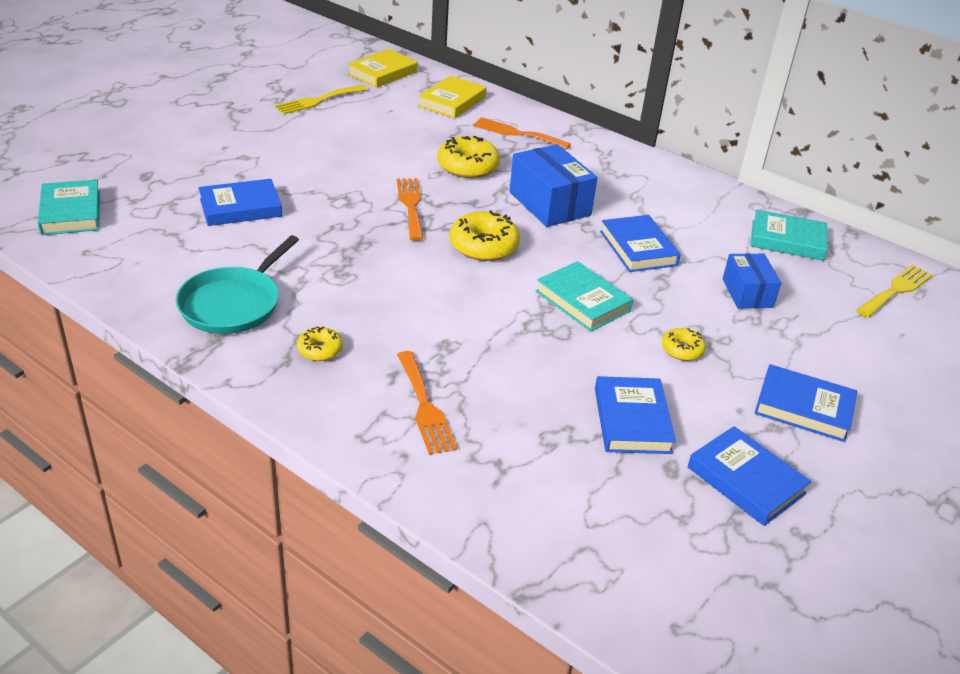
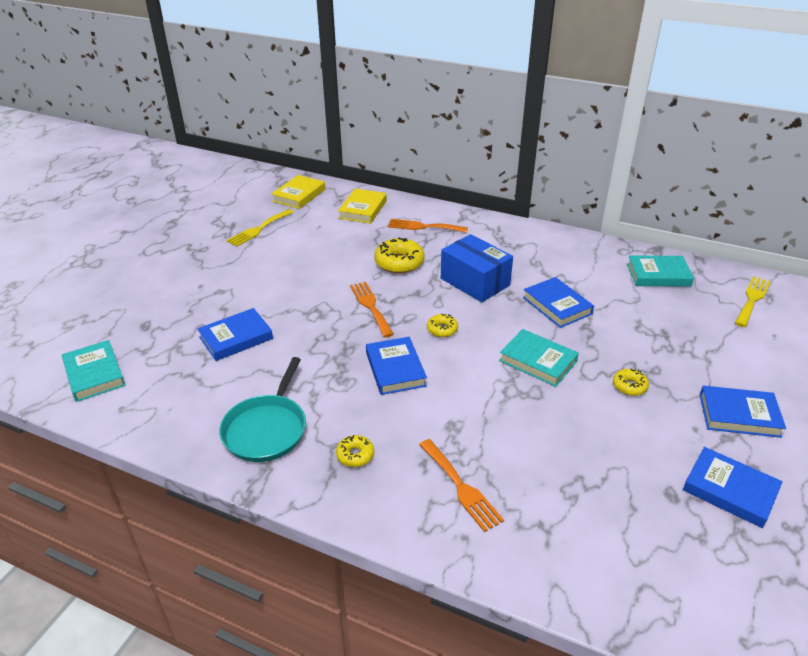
camera: 10 degrees left, 0 degrees up
(484, 246) = (442, 329): yellow donut -> yellow donut, size x0.55
(632, 420) = (623, 458): blue book -> blue book (395, 369)
(747, 293) = (652, 326): blue box -> none

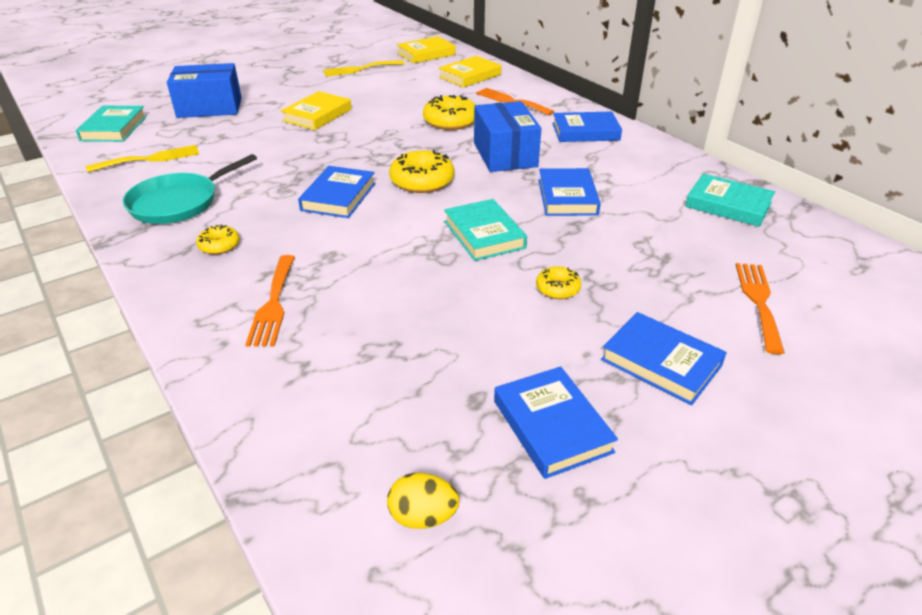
camera: 30 degrees right, 0 degrees up
(165, 317) = (210, 107): none -> blue box
(236, 338) = (241, 135): blue book -> blue book (585, 132)
(279, 292) = (317, 115): none -> yellow book
(370, 306) = (380, 146): orange fork -> orange fork (758, 301)
(442, 329) = (422, 181): yellow donut -> yellow donut, size x1.81
(730, 590) = (423, 516): none -> yellow egg
(752, 299) = (831, 262): yellow fork -> yellow fork (150, 159)

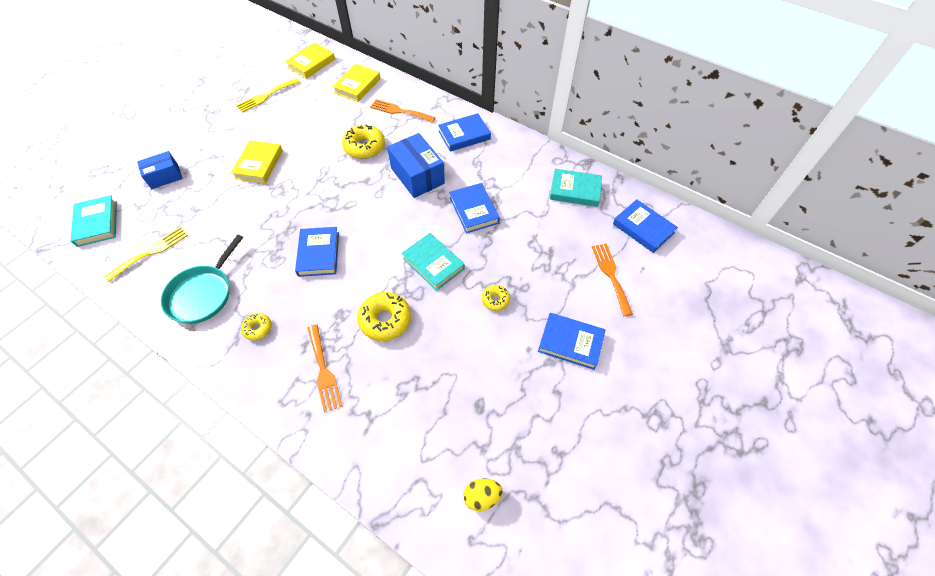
camera: 20 degrees left, 20 degrees up
(210, 107) = (165, 176): blue box -> blue box, size x0.63
(422, 181) = (371, 221): yellow donut -> yellow donut (385, 320)
(552, 426) = (527, 410): blue book -> blue book (643, 228)

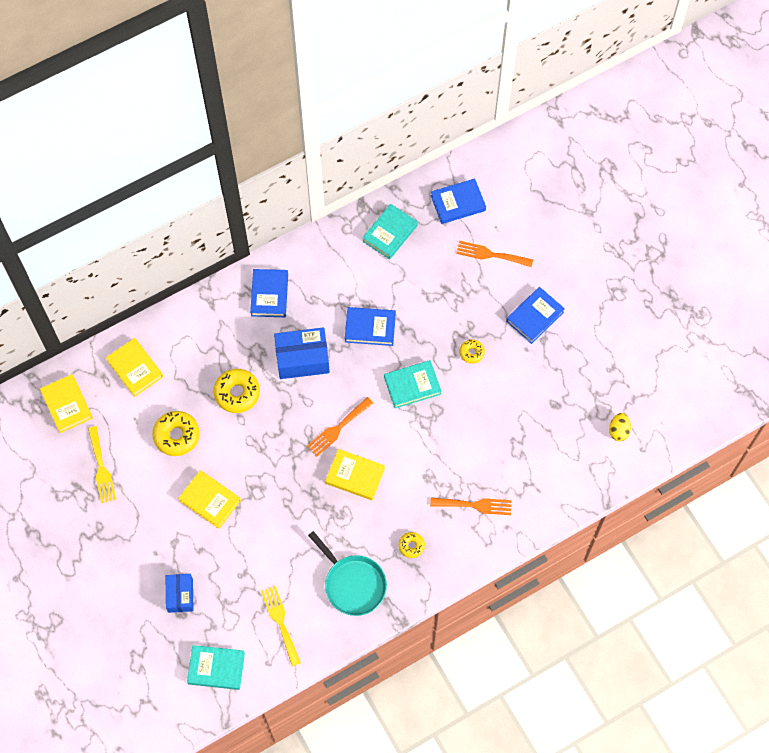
camera: 65 degrees left, 10 degrees up
(319, 254) = (355, 476): blue book -> yellow book
(385, 320) = (450, 444): yellow donut -> yellow donut (177, 436)
(400, 111) = (201, 341): orange fork -> orange fork (338, 428)

